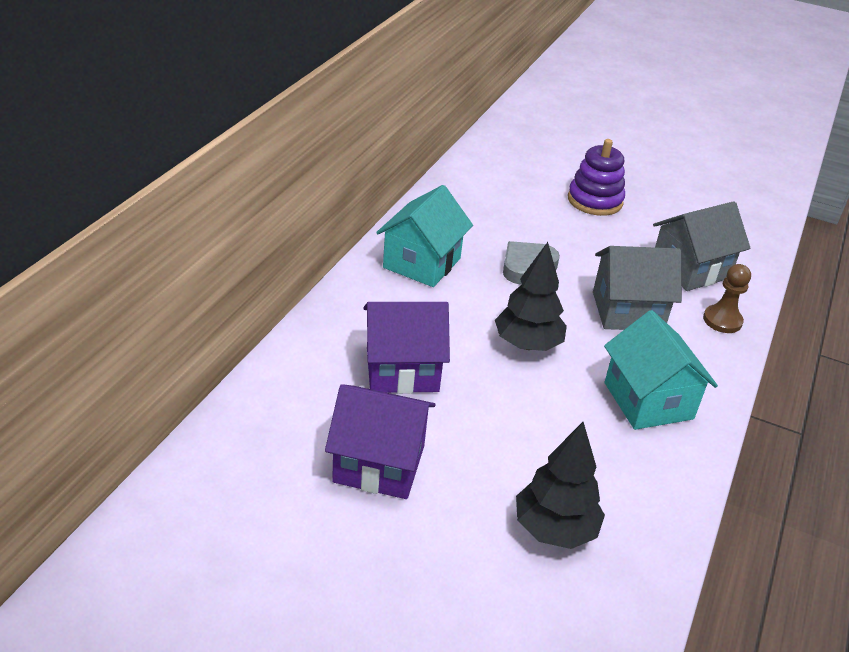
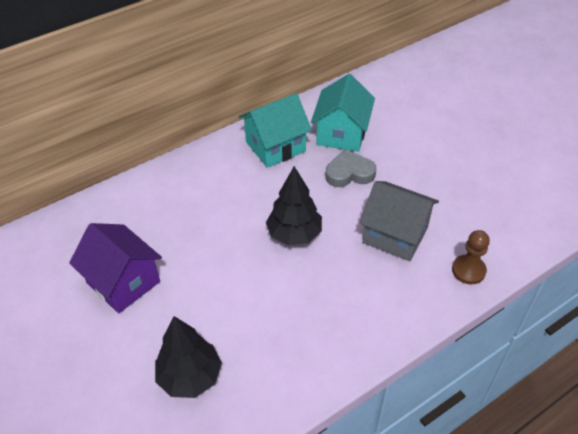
camera: 35 degrees right, 10 degrees up
(402, 370) = (193, 222): purple house -> none
(595, 201) = (455, 134): purple stacking toy -> none
(648, 400) = (344, 312): turquoise house -> turquoise house (341, 133)
(690, 269) = (483, 217): grey house -> none

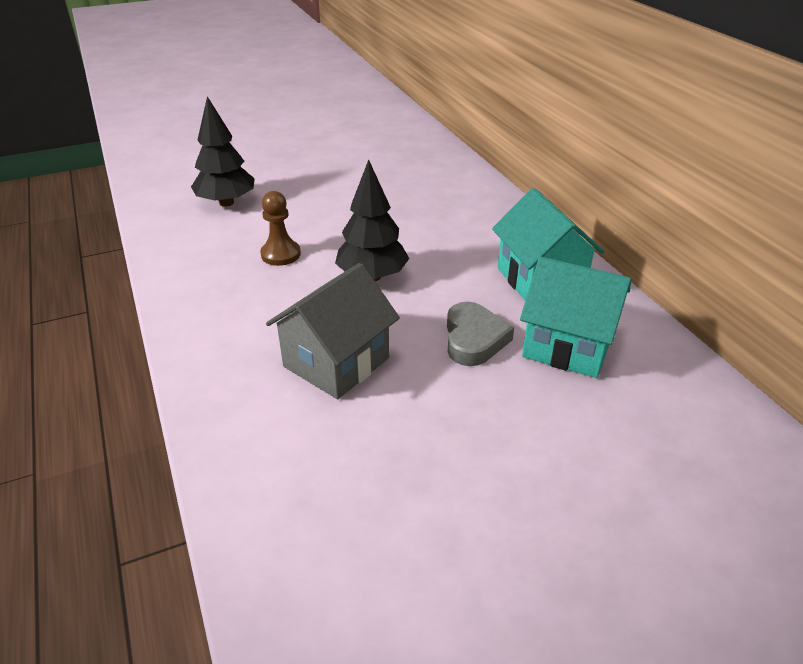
camera: 100 degrees right, 10 degrees down
(123, 282) = (351, 175): purple house -> none
(468, 270) = (236, 425): brown pawn -> brown pawn (280, 254)

